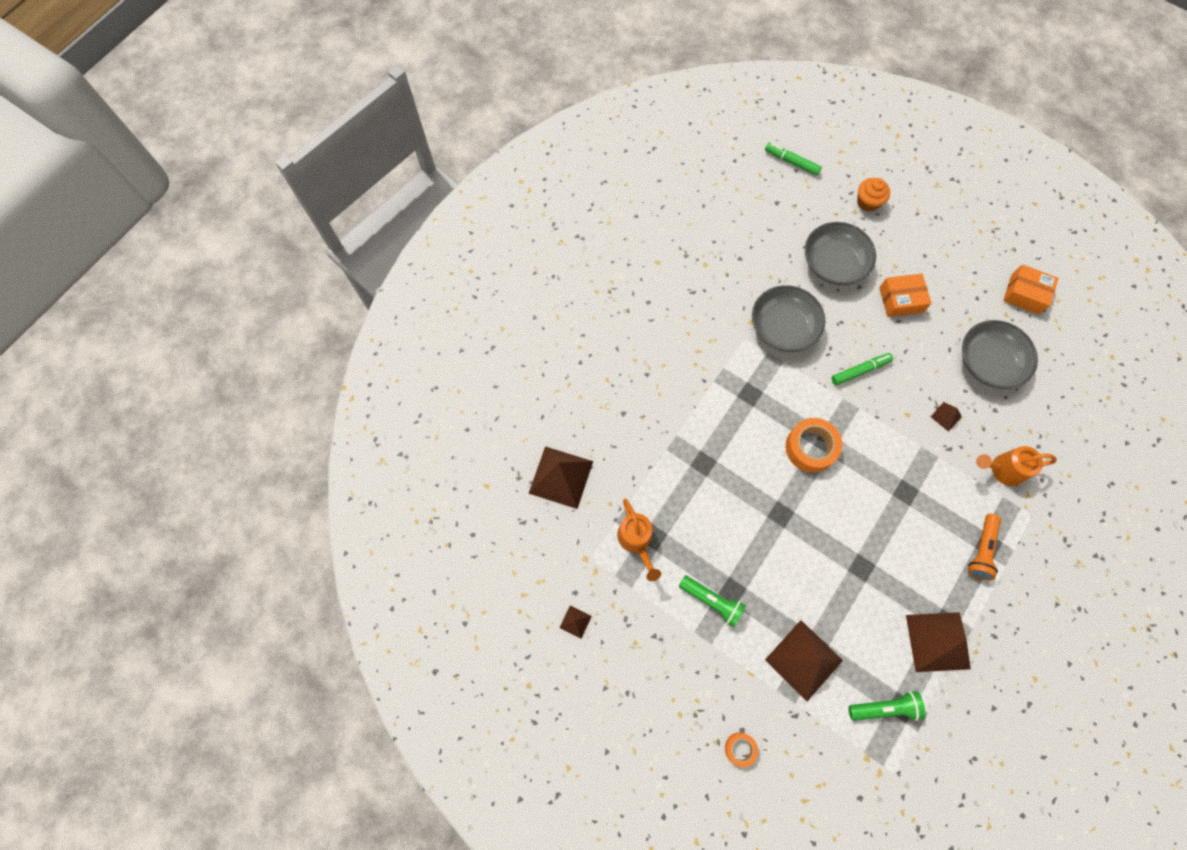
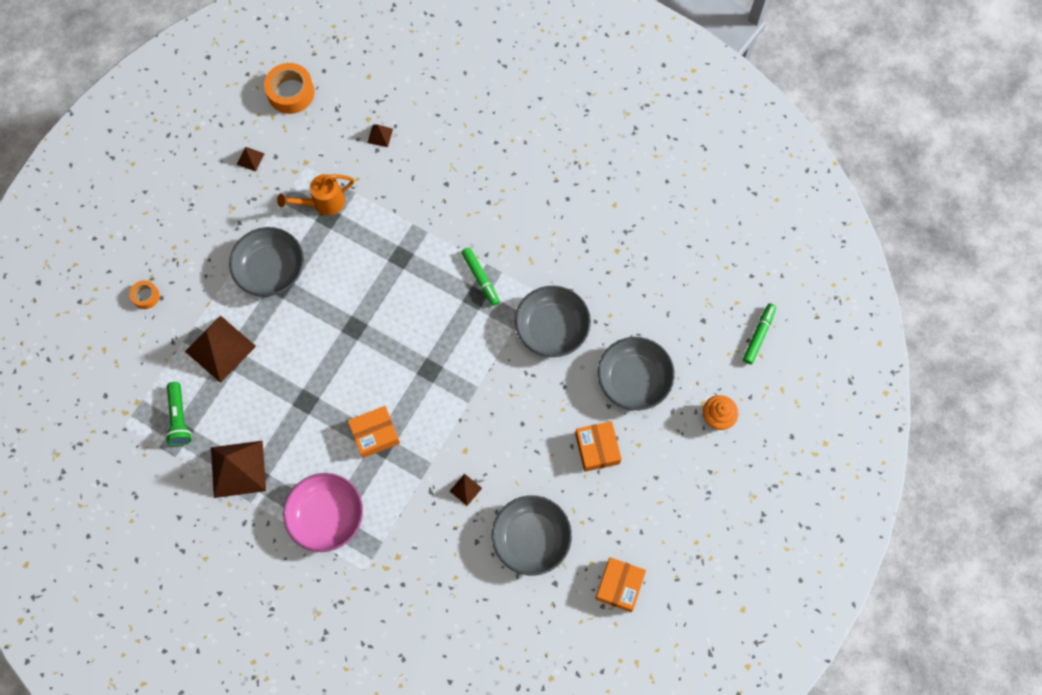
camera: 85 degrees right, 0 degrees up
(561, 477) = (380, 135): brown pyramid -> brown pyramid, size x0.45
(712, 601) = (270, 269): green flashlight -> grey bowl
(810, 447) = (422, 355): orange tape -> orange tape (291, 92)
(860, 371) = (509, 404): green marker -> green marker (480, 278)
(894, 498) = (375, 434): none -> orange box
(981, 550) = (326, 516): orange flashlight -> pink bowl
(1002, 470) = (411, 543): orange watering can -> none

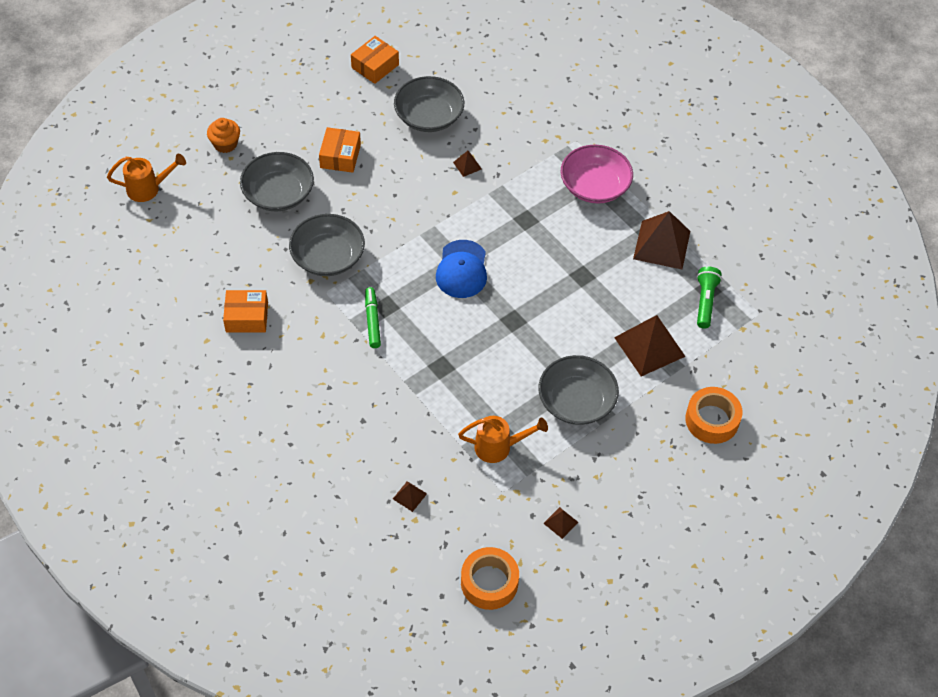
camera: 160 degrees left, 15 degrees down
(146, 296) = (712, 420): orange tape -> orange tape, size x1.85
(375, 434) = (528, 230): orange box -> orange box (247, 317)
(422, 363) = (462, 269): none -> blue cap
(758, 336) = (148, 188): green marker -> orange watering can

